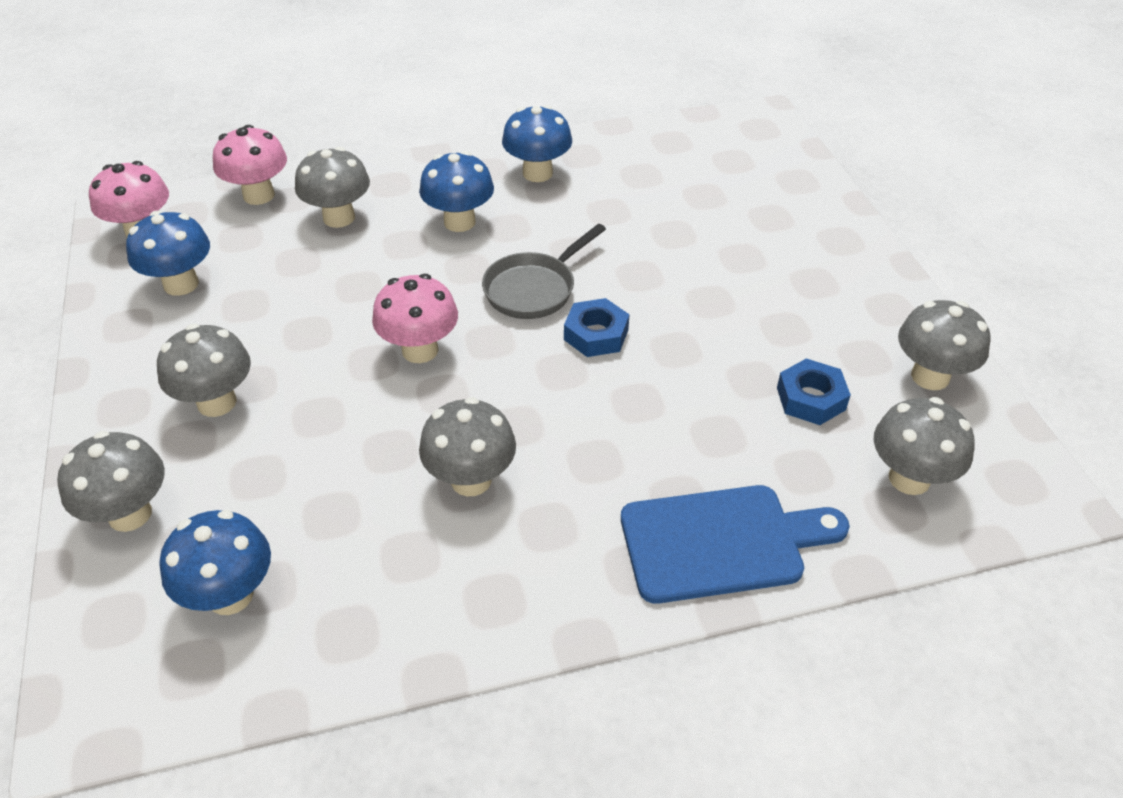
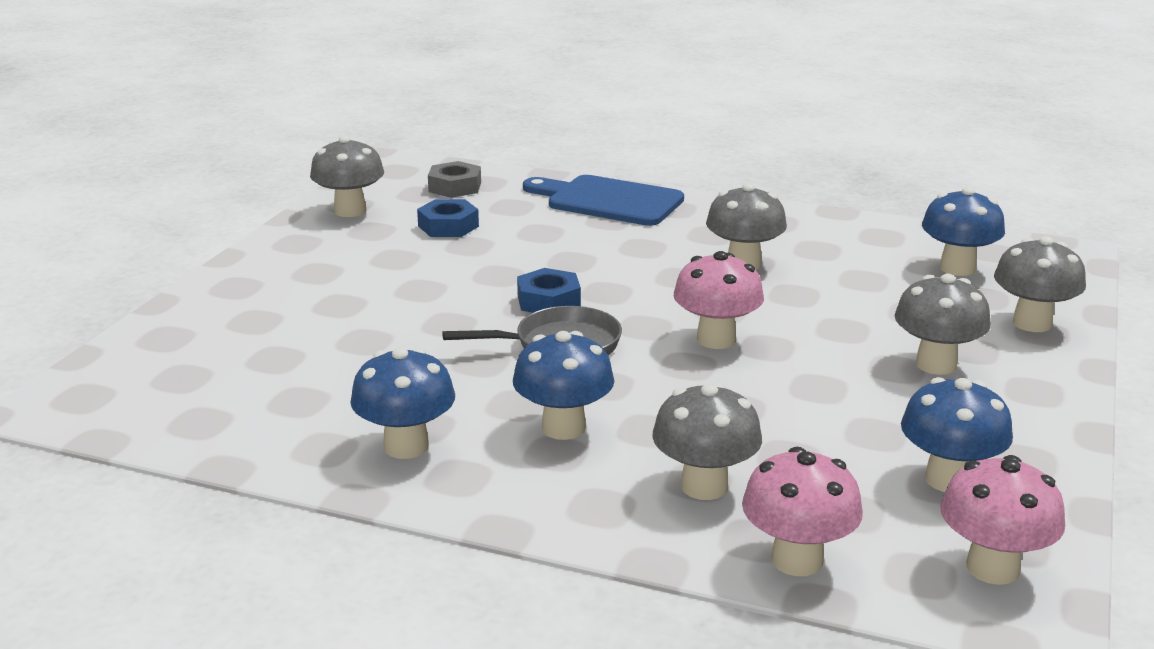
camera: 145 degrees left, 20 degrees down
(909, 478) = (455, 187): grey mushroom -> grey nut

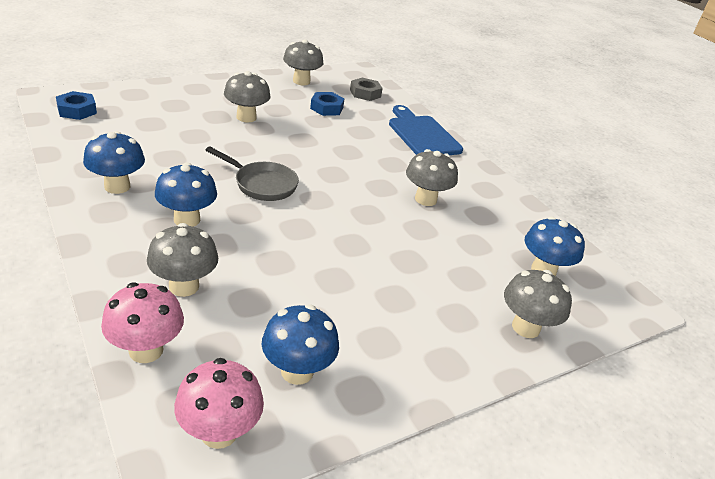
camera: 35 degrees right, 10 degrees up
(548, 301) = (299, 163): blue nut -> blue nut (77, 110)
(716, 339) = (335, 225): pink mushroom -> none
(936, 364) = (419, 311): grey mushroom -> grey mushroom (246, 117)

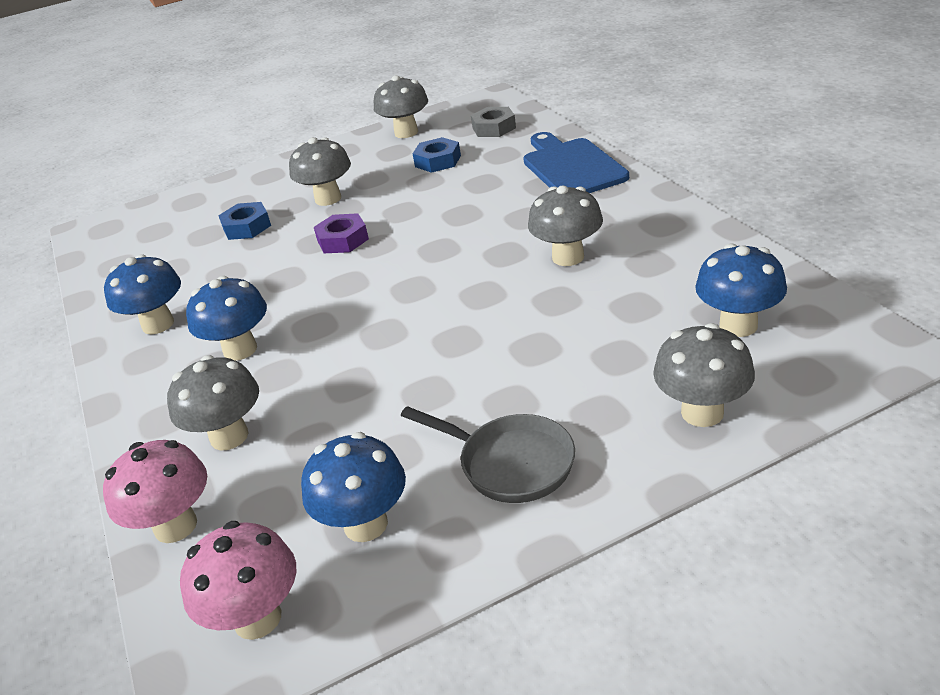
camera: 15 degrees right, 0 degrees up
(77, 110) = (118, 238): blue nut -> blue nut (247, 227)
(260, 151) = (343, 240): none -> purple nut
(262, 184) = (341, 284): grey pan -> grey pan (510, 463)

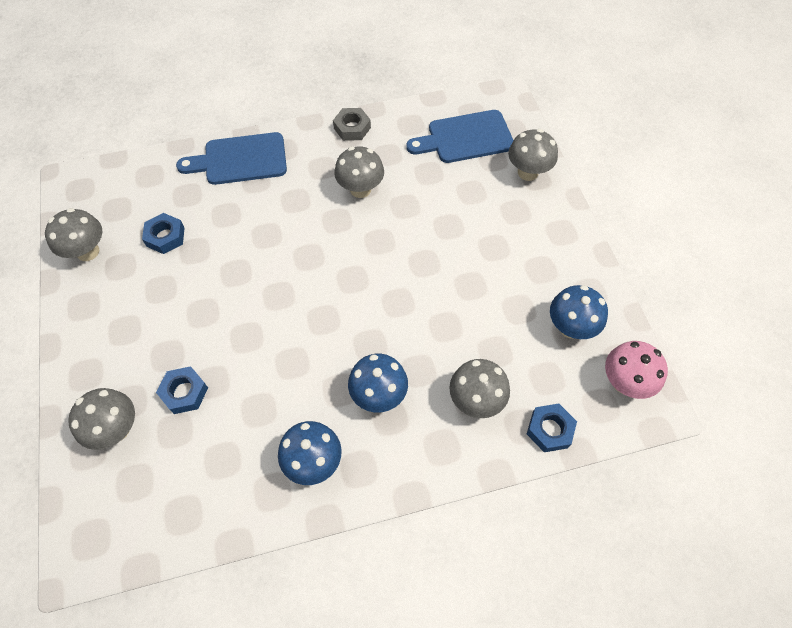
camera: 85 degrees left, 25 degrees up
(176, 526) = (549, 430): pink mushroom -> blue nut
(328, 199) = (176, 323): grey mushroom -> grey mushroom (116, 429)
(343, 240) = (256, 317): purple nut -> none
(494, 128) = (134, 190): grey nut -> grey nut (352, 128)
(510, 463) = (542, 256): grey pan -> none
(738, 325) = (465, 138): blue mushroom -> blue cutting board

